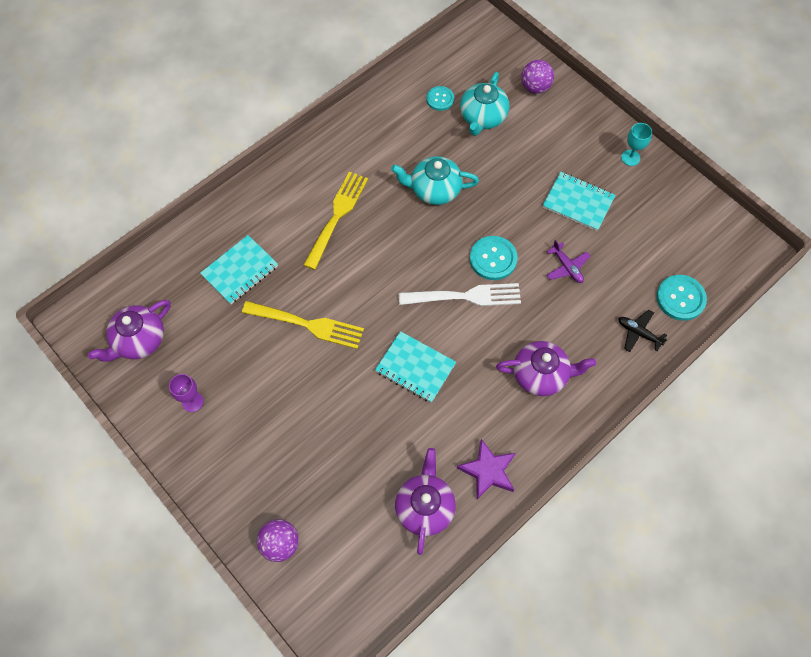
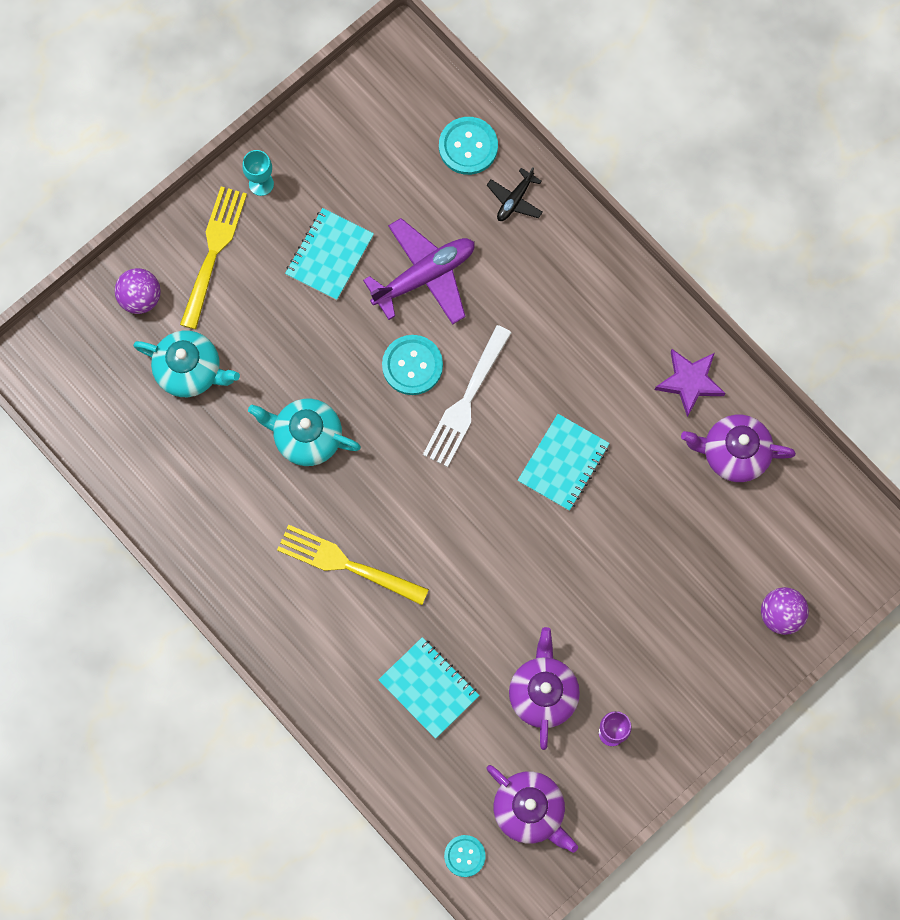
camera: 90 degrees left, 10 degrees up
(308, 325) = (506, 596): yellow fork -> yellow fork (213, 251)
(434, 190) = (307, 437): turquoise teapot -> turquoise teapot turned 105 degrees clockwise
(440, 99) = (156, 427): turquoise button -> turquoise button (464, 856)
(465, 296) = (466, 401): white fork -> white fork turned 150 degrees counterclockwise
(541, 375) = (570, 316): purple teapot -> purple teapot (543, 693)
(567, 267) = (424, 276): purple plane -> purple plane, size x1.93

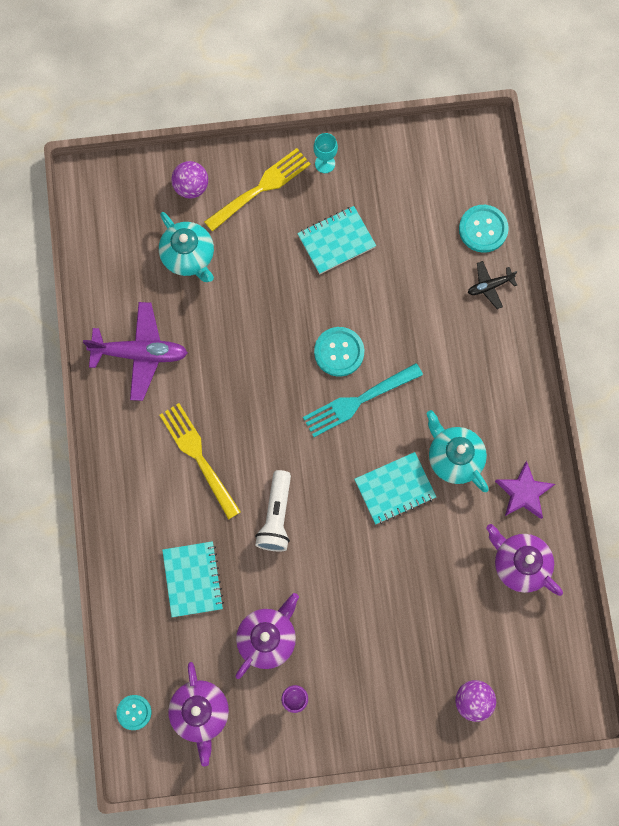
camera: 35 degrees right, 0 degrees up
(307, 437) = (234, 352): turquoise teapot -> turquoise teapot (454, 457)
(424, 276) = (390, 297): purple plane -> purple plane (140, 353)
(466, 401) = (358, 401): white fork -> turquoise fork
(466, 570) = (276, 516): none -> white flashlight

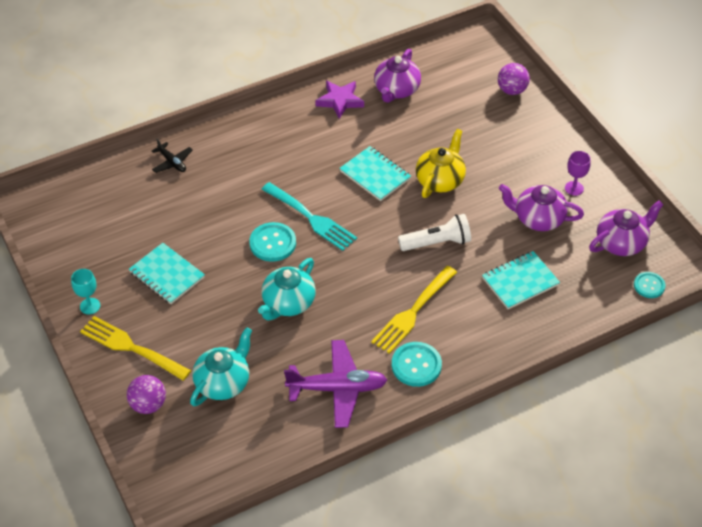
camera: 110 degrees left, 25 degrees down
(140, 353) = (337, 388): purple plane -> purple plane turned 105 degrees clockwise
(362, 556) = (440, 180): none -> yellow teapot
(454, 457) = (331, 147): turquoise teapot -> turquoise teapot (288, 303)
(483, 229) = (120, 179): turquoise button -> turquoise button (416, 365)

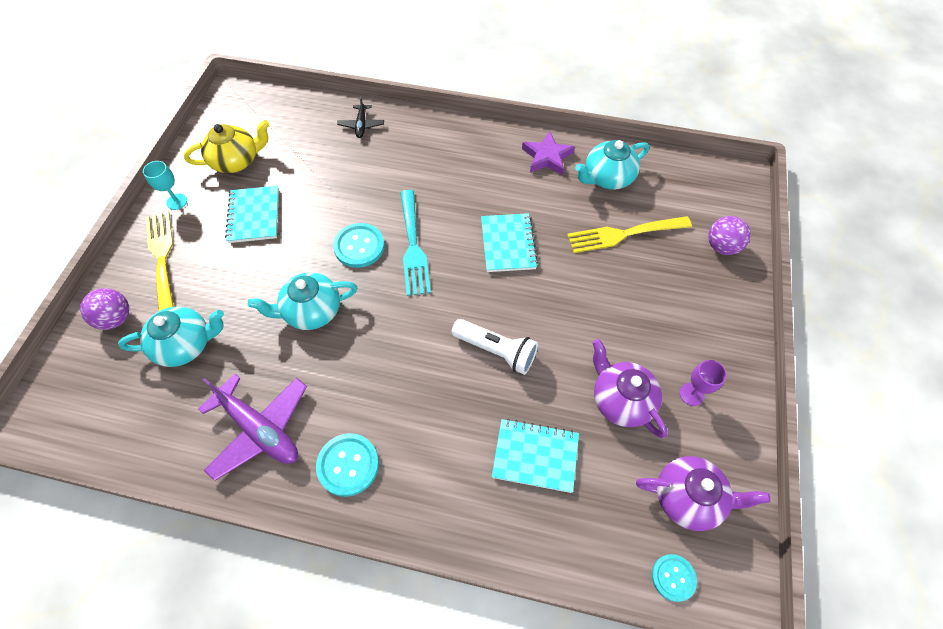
camera: 40 degrees right, 10 degrees up
(396, 90) = (607, 178): purple teapot -> turquoise teapot
(413, 312) = (402, 405): yellow fork -> yellow fork (623, 234)
(440, 180) = (562, 289): yellow teapot -> yellow teapot (236, 161)

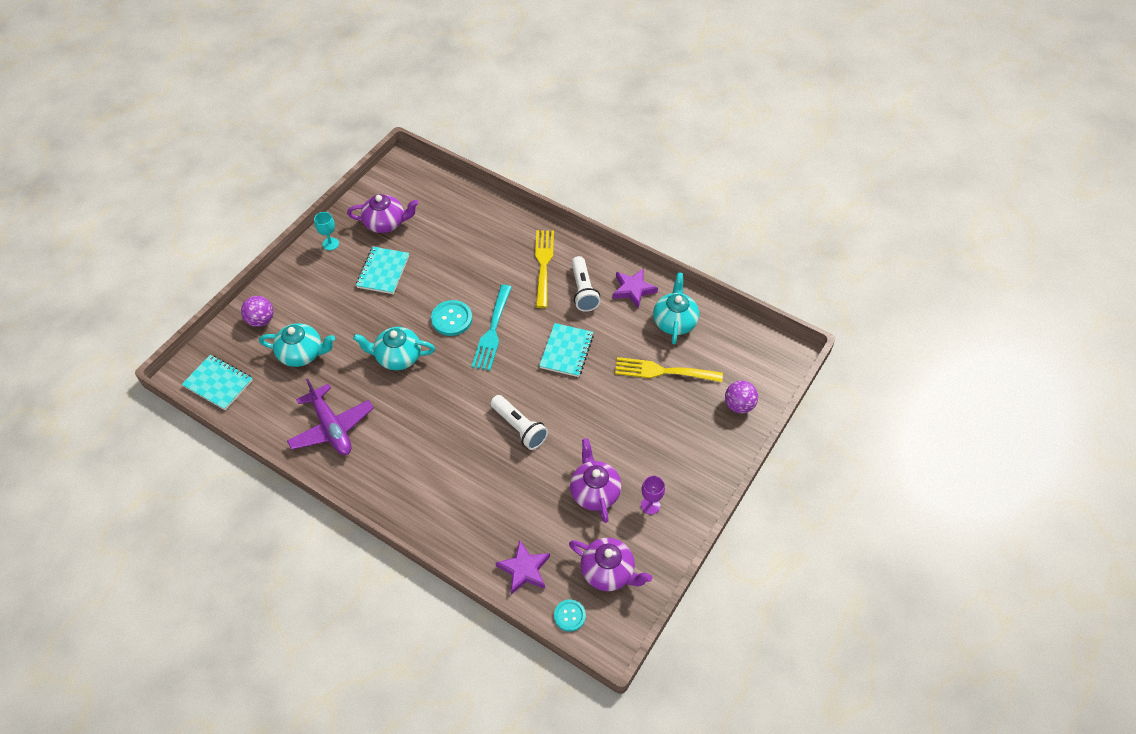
camera: 20 degrees right, 5 degrees down
(162, 258) = (306, 285): yellow fork -> yellow fork (543, 265)
(236, 161) = (386, 223): yellow teapot -> purple teapot
(348, 465) = (381, 470): turquoise button -> none
(361, 125) = (494, 220): black plane -> none
(494, 173) = (583, 291): none -> white flashlight
(535, 456) = (513, 508): turquoise notebook -> turquoise notebook (218, 383)
(587, 534) = (524, 569): none -> purple star
(607, 178) = (674, 321): turquoise teapot -> turquoise teapot turned 105 degrees clockwise

